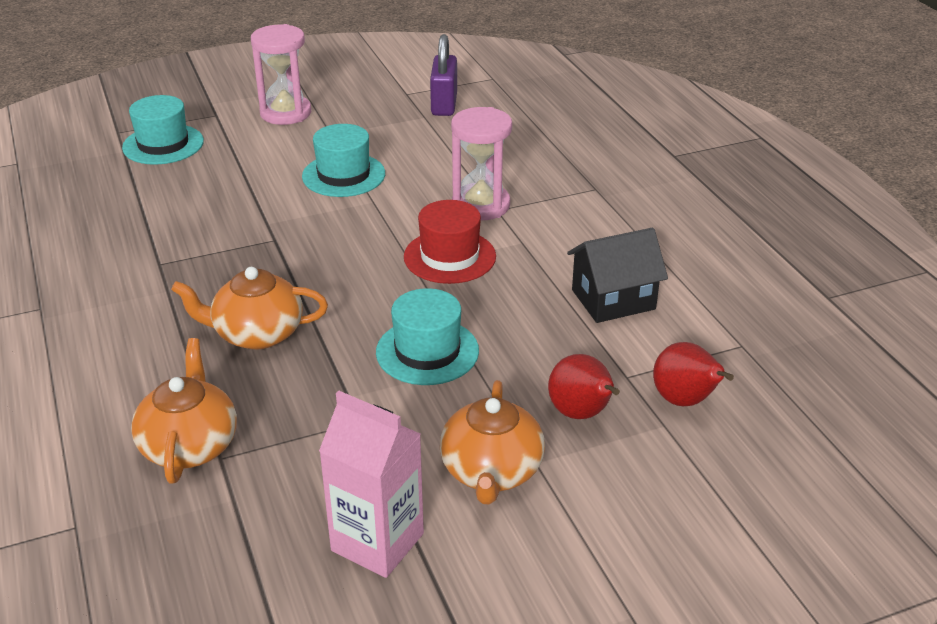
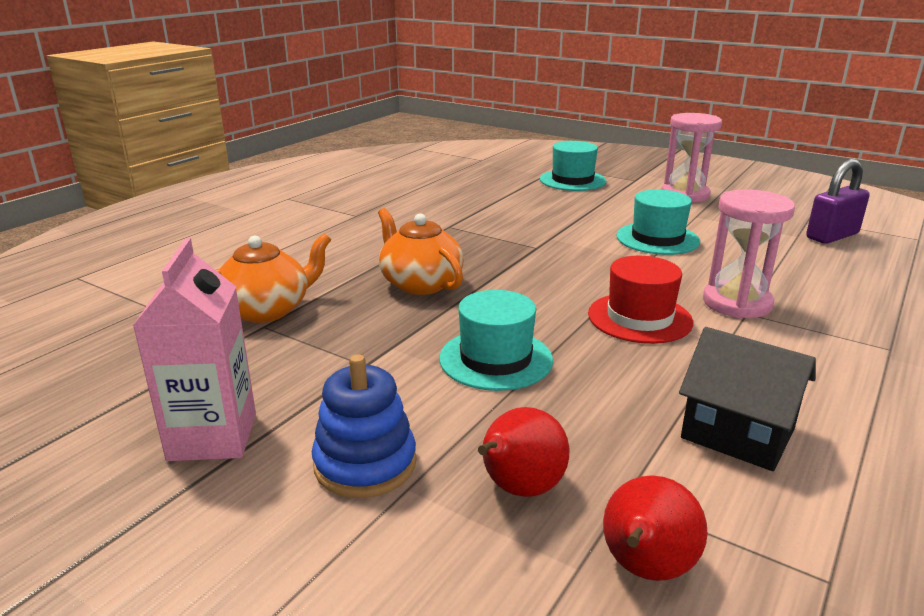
camera: 55 degrees right, 10 degrees down
(491, 471) = (365, 464): orange teapot -> blue stacking toy

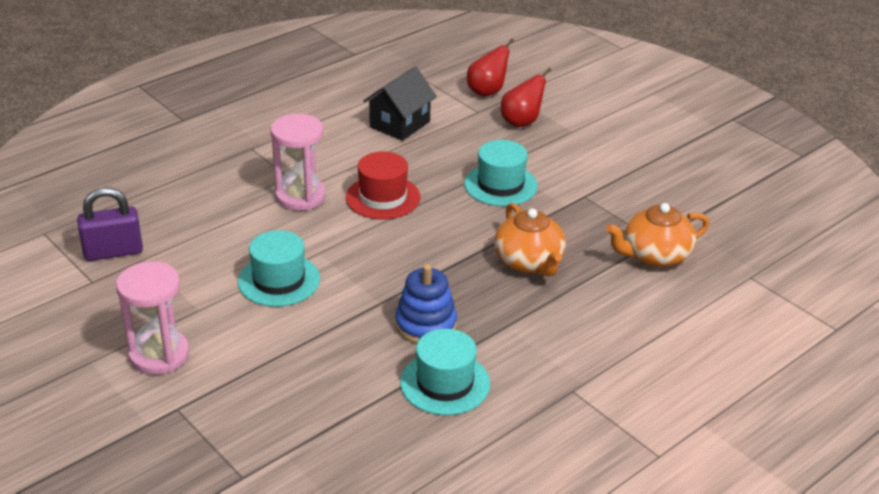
camera: 165 degrees left, 10 degrees up
(213, 437) = (669, 169): pink carton -> none
(365, 464) = (590, 143): blue stacking toy -> blue stacking toy (426, 325)
(572, 180) = (260, 425): turquoise hat -> turquoise hat (445, 383)
(737, 433) = (400, 124): black house -> black house turned 75 degrees clockwise

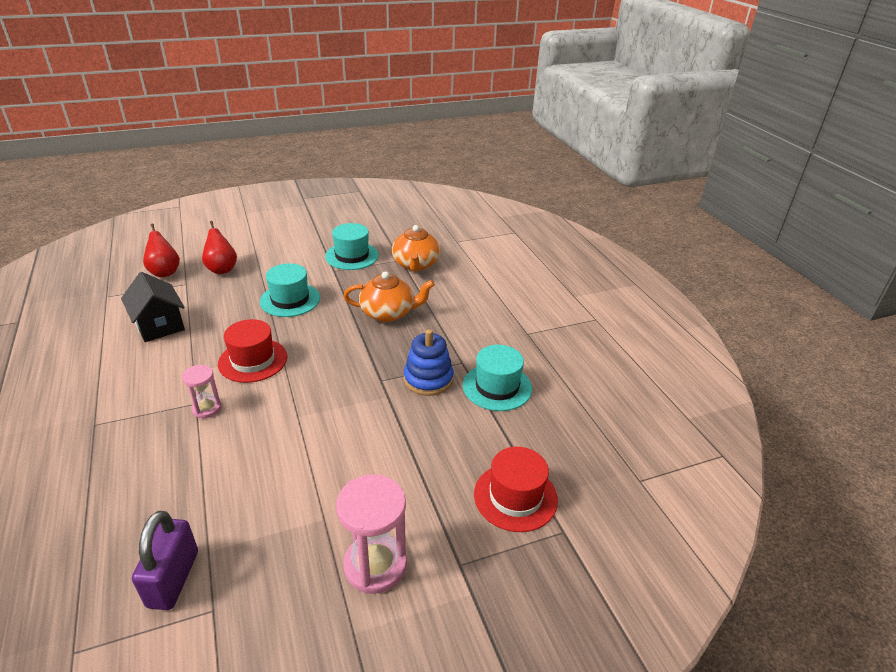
camera: 70 degrees left, 0 degrees up
(276, 431) = (515, 497): none -> red hat
(279, 280) = (318, 450): turquoise hat -> turquoise hat (352, 256)
(300, 196) = (207, 408): pink hourglass -> pink hourglass, size x0.57

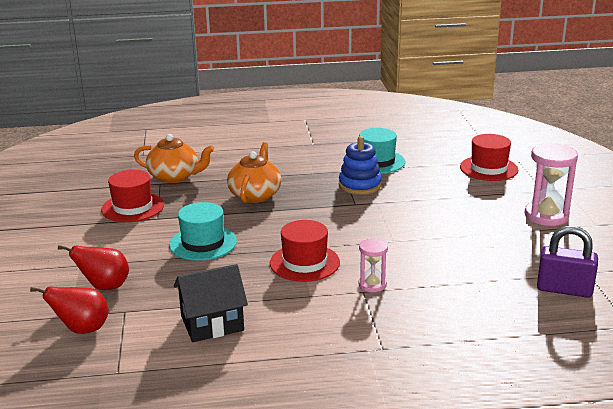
camera: 75 degrees left, 10 degrees down
(352, 256) = (133, 207): turquoise hat -> red hat

